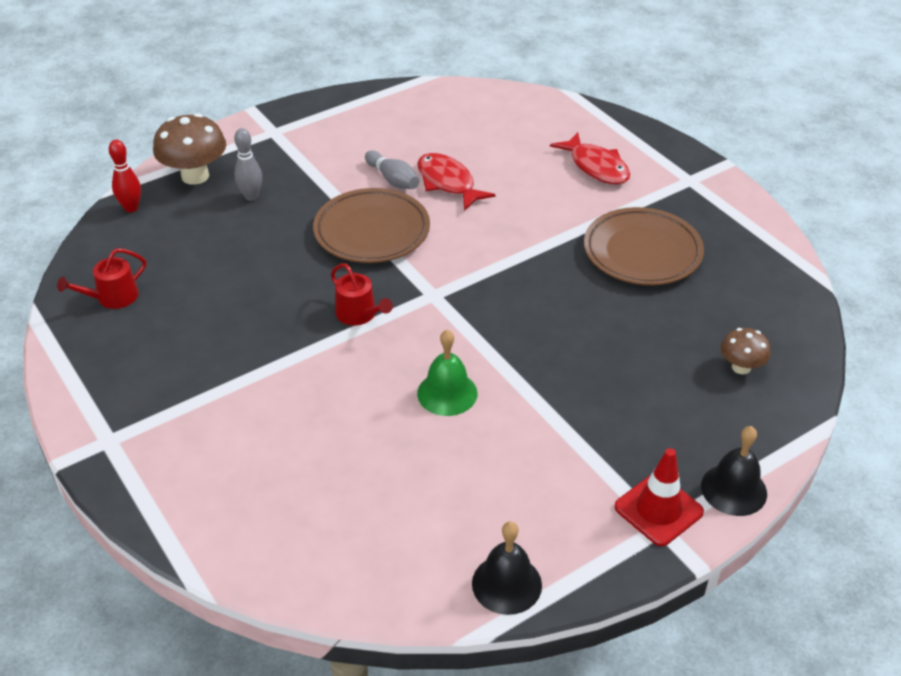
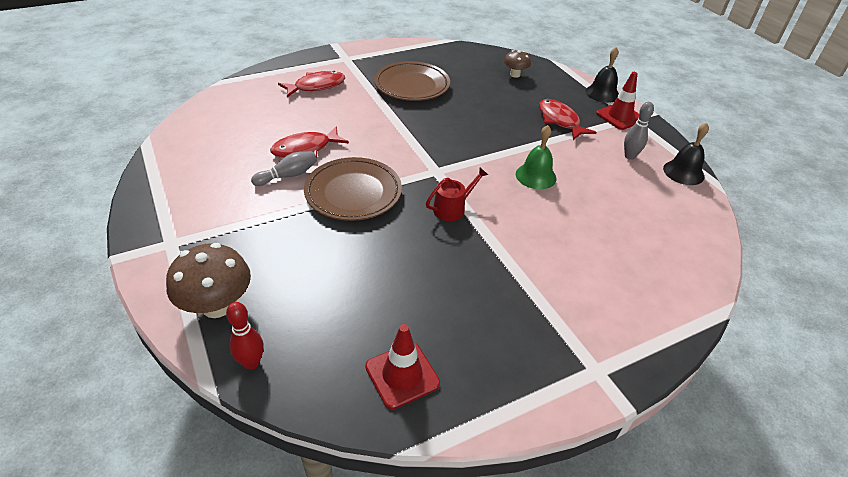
camera: 85 degrees left, 0 degrees up
(112, 297) = (402, 375): red watering can -> red traffic cone
(251, 196) = (273, 263): grey bowling pin -> grey bowling pin (629, 156)
(610, 424) = (560, 120): none -> red fish

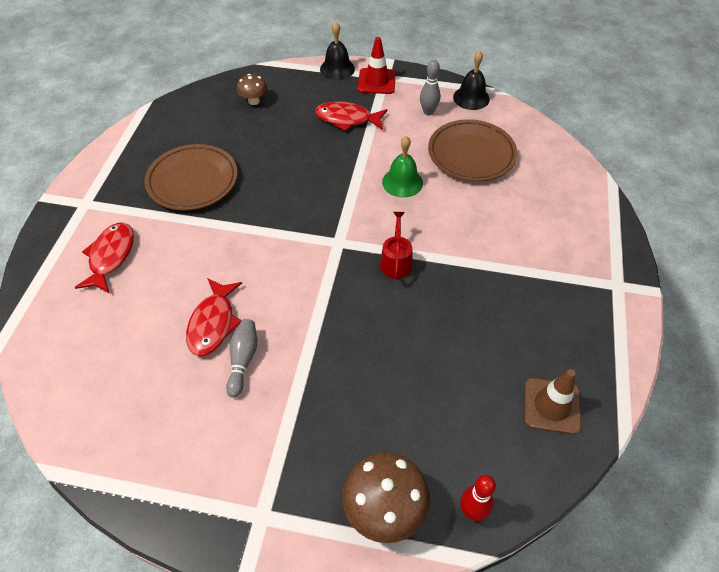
camera: 50 degrees left, 10 degrees up
(353, 193) = (316, 321): brown plate -> brown plate (471, 154)
(402, 375) = (551, 406): red traffic cone -> brown traffic cone

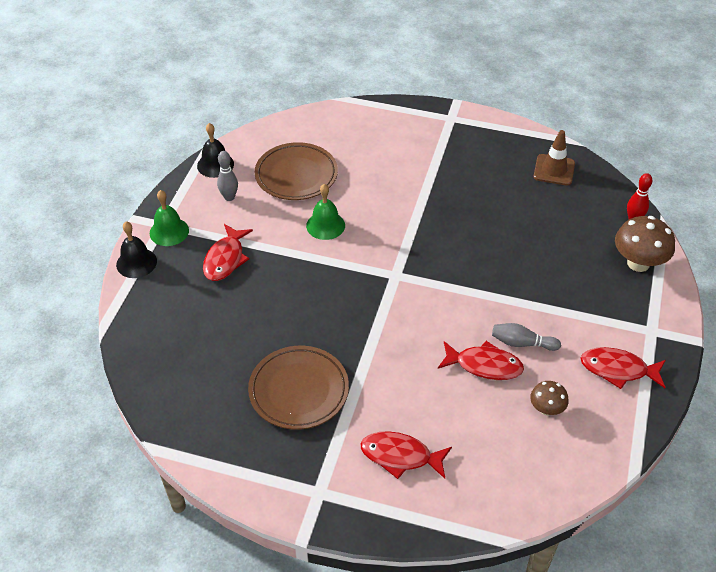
camera: 85 degrees left, 5 degrees down
(199, 465) = (618, 370): none -> red fish
(254, 101) = (174, 338): brown mushroom -> brown mushroom (546, 409)
(376, 81) = (169, 231): red traffic cone -> green bell
(396, 261) = (420, 238): red watering can -> none

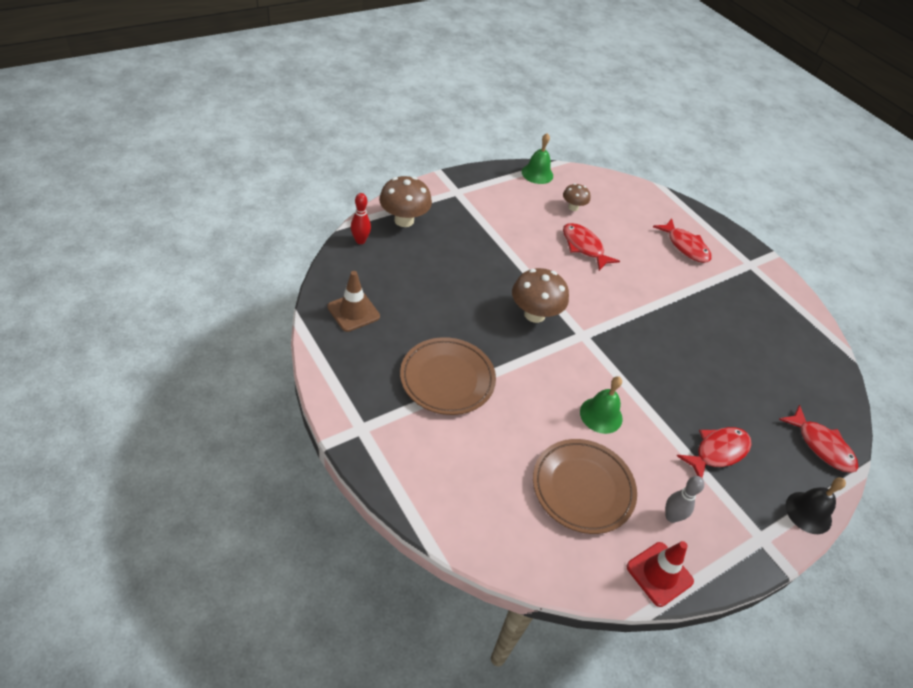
camera: 145 degrees left, 0 degrees up
(169, 231) = (758, 523): green bell -> green bell (537, 173)
(215, 165) = (659, 574): black bell -> red traffic cone
(299, 391) = (724, 317): brown plate -> brown plate (447, 379)
(446, 263) = (534, 314): none -> brown mushroom
(522, 343) = (545, 240): grey bowling pin -> none
(618, 370) = (506, 193): red fish -> red fish (821, 446)

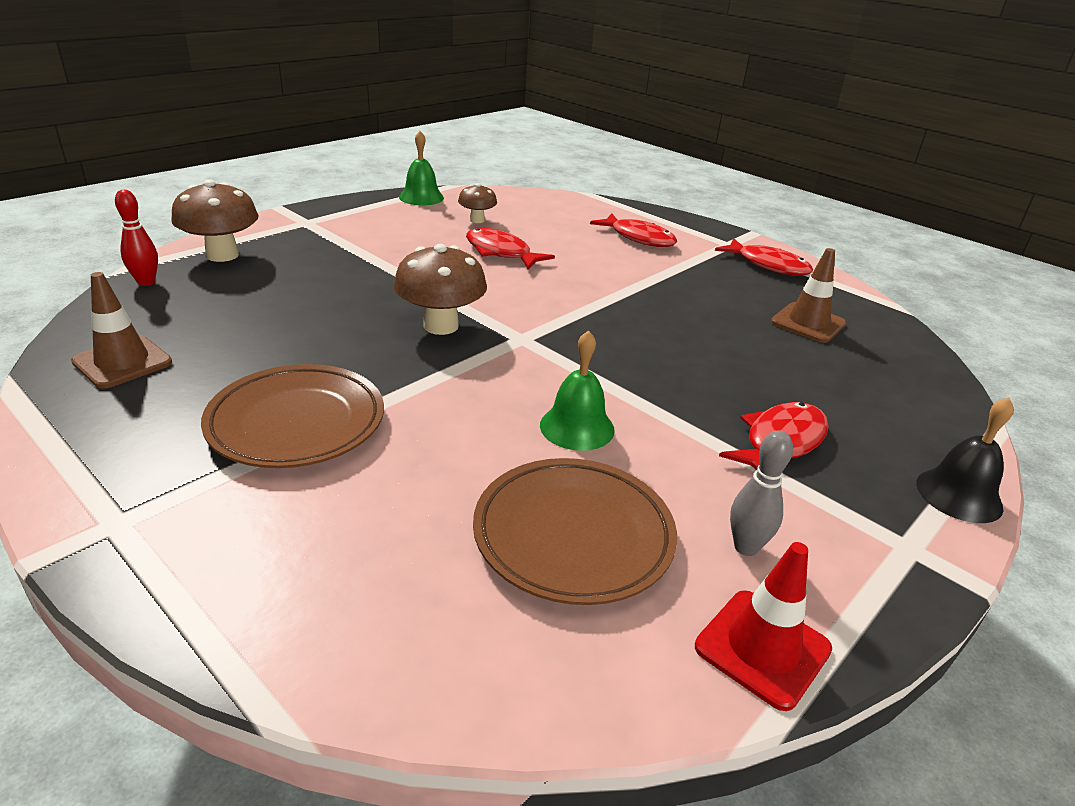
camera: 10 degrees left, 15 degrees down
(776, 356) = (808, 323): none -> brown traffic cone
(821, 446) = (925, 408): red fish -> red fish (768, 265)

